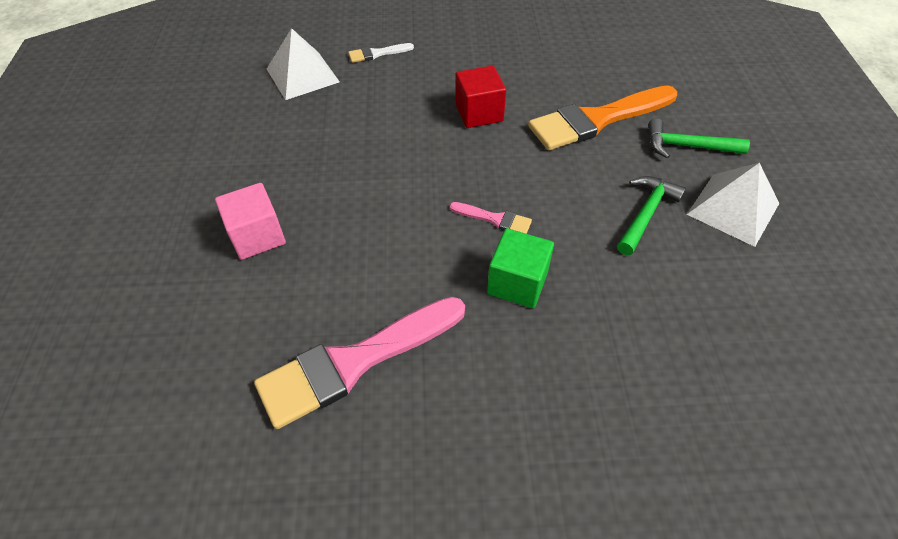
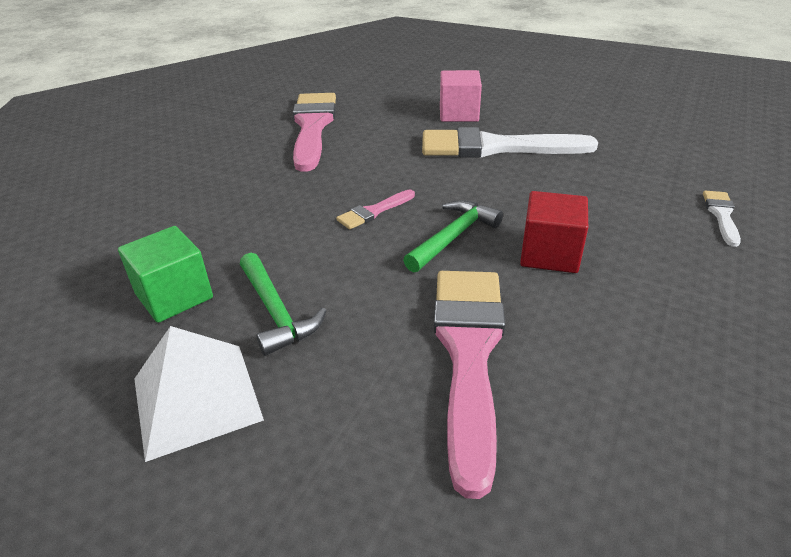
camera: 120 degrees right, 15 degrees down
(302, 75) = (684, 162): white pyramid -> none
(329, 183) = (495, 147): none -> white brush
(517, 283) = (294, 200): green cube -> green cube (174, 296)
(597, 120) = (468, 354): orange brush -> pink brush
(687, 146) = (338, 427): green hammer -> green hammer (453, 237)

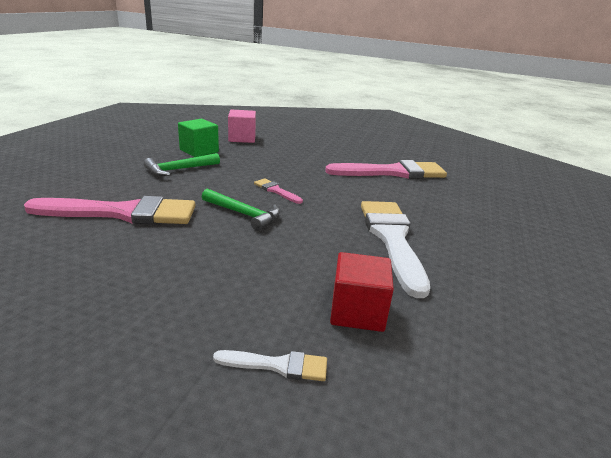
camera: 80 degrees right, 10 degrees down
(196, 398) = (127, 159): white pyramid -> none
(458, 114) = (454, 226): pink cube -> pink cube (242, 138)
(549, 254) = (217, 248): red cube -> red cube (357, 312)

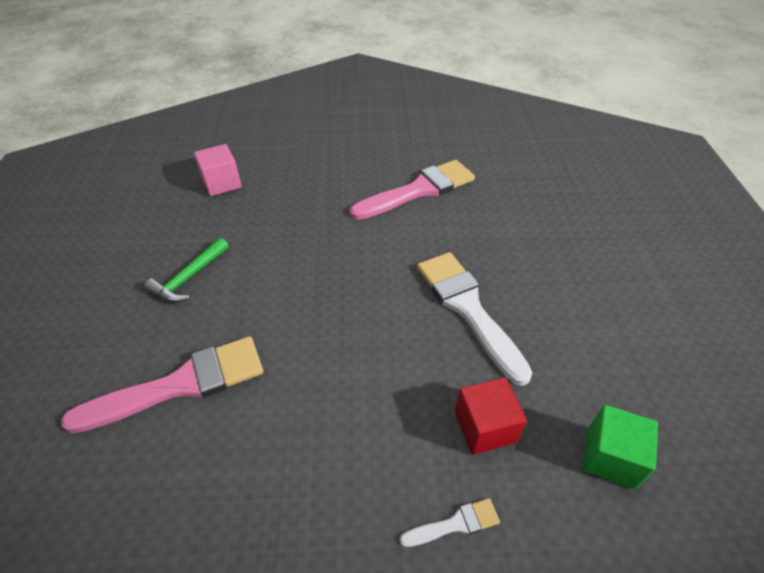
camera: 20 degrees left, 20 degrees up
(199, 151) = (187, 230): green cube -> green cube (610, 457)
(243, 214) = (309, 330): green hammer -> none
(276, 191) = (318, 274): pink brush -> none

